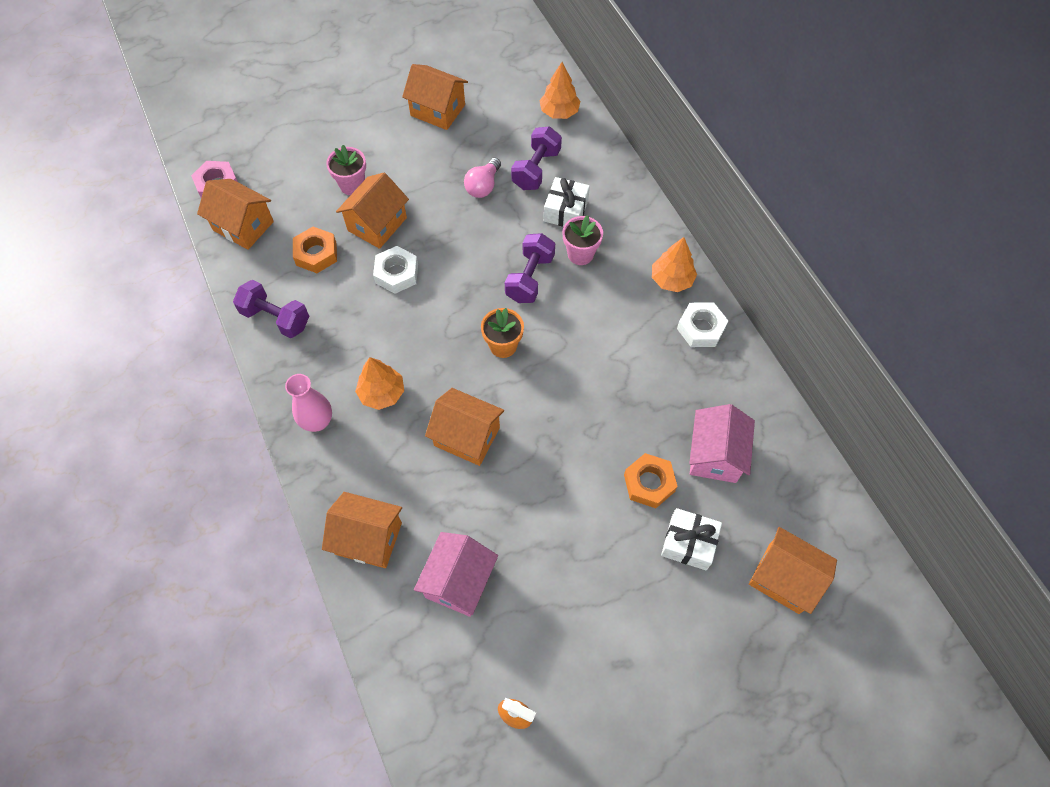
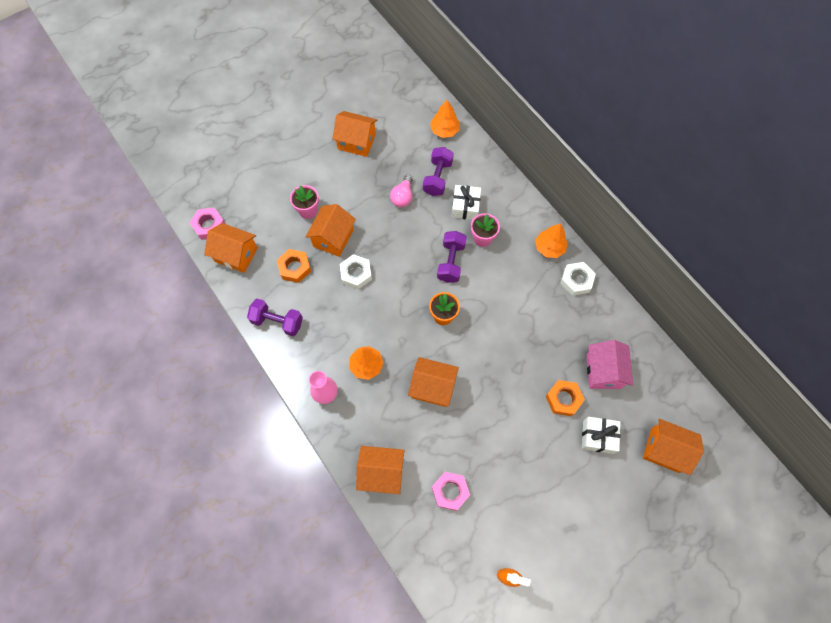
camera: 10 degrees left, 5 degrees up
(459, 581) = (450, 491): pink house -> pink nut

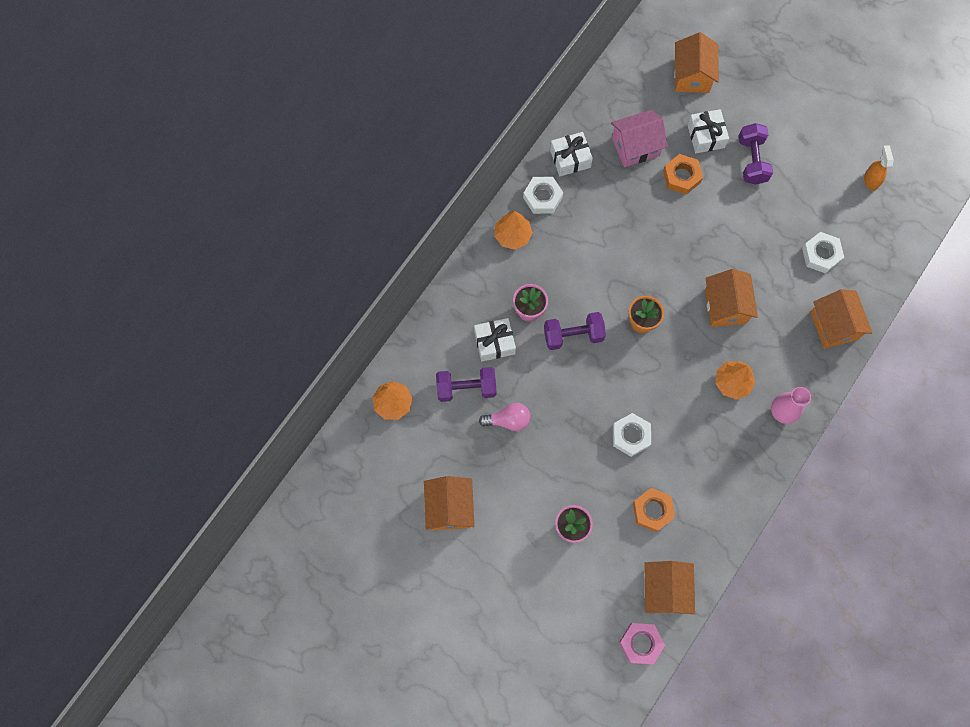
camera: 110 degrees left, 5 degrees up
(277, 321) = (725, 501): purple dumbbell -> purple dumbbell (752, 160)
(333, 238) = (596, 481): orange house -> none
(450, 491) = (821, 254): pink nut -> white nut
(606, 314) = (570, 158): none -> white gift

